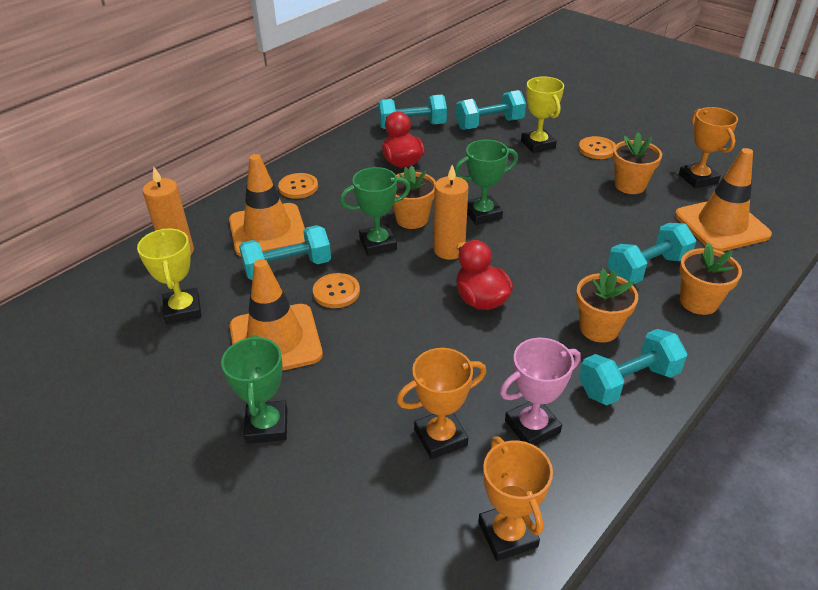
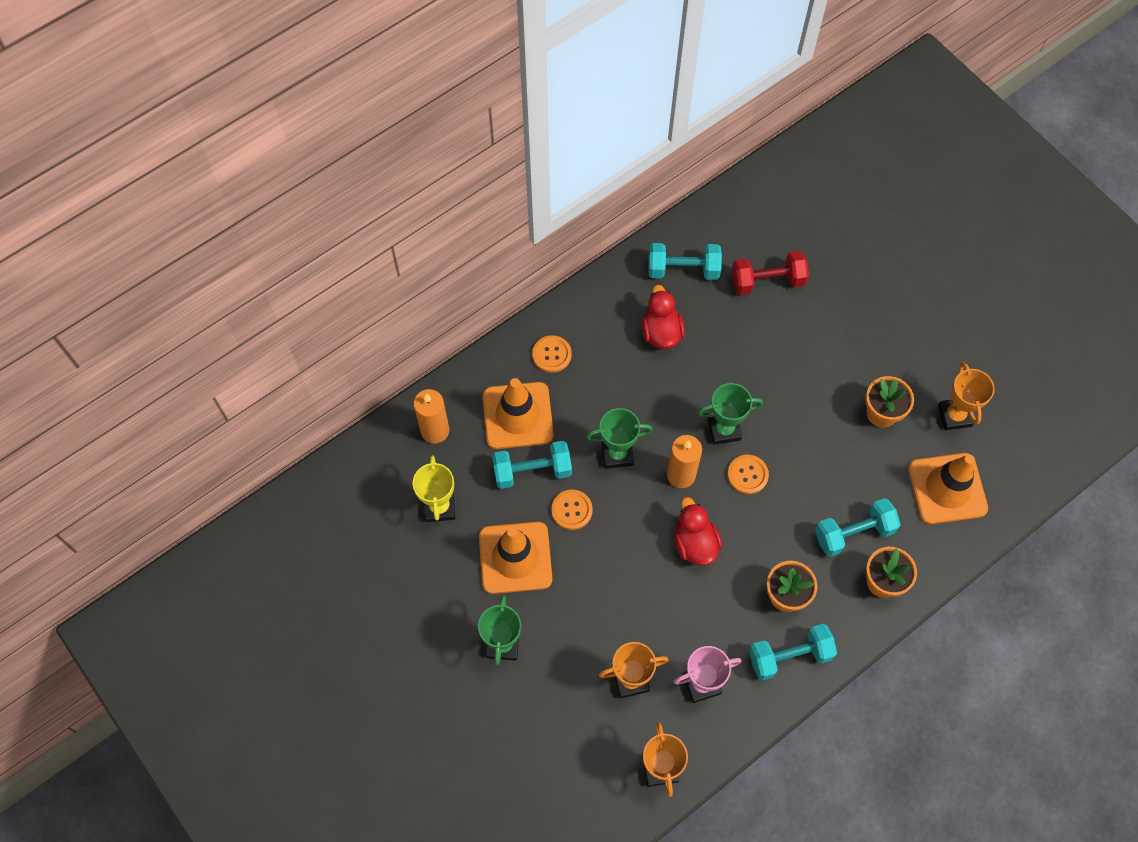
camera: 10 degrees right, 25 degrees up
(412, 219) = (655, 424): orange flower pot -> none
(489, 124) = (767, 281): turquoise dumbbell -> red dumbbell
(538, 144) = (809, 328): yellow trophy -> none
(597, 149) = (869, 347): orange button -> orange button (747, 475)

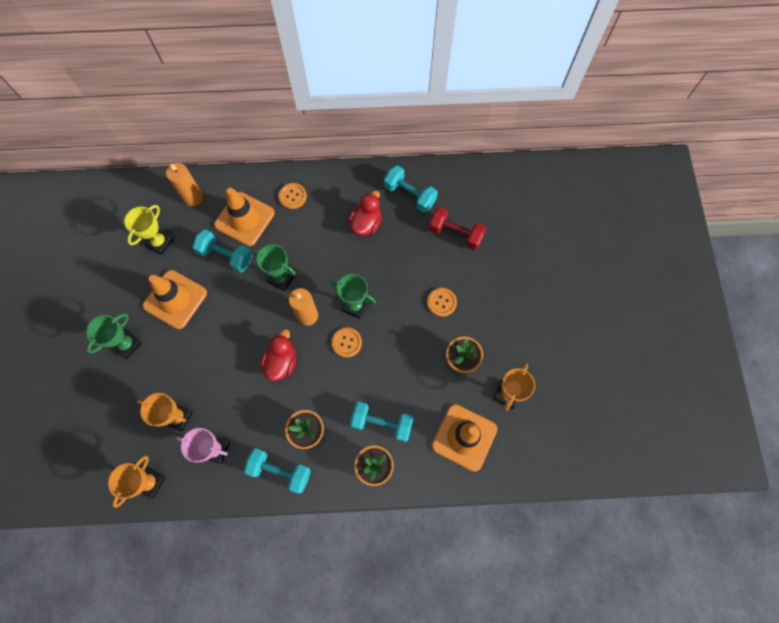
camera: 35 degrees right, 5 degrees up
(572, 510) = (229, 293): orange button -> orange button (441, 302)

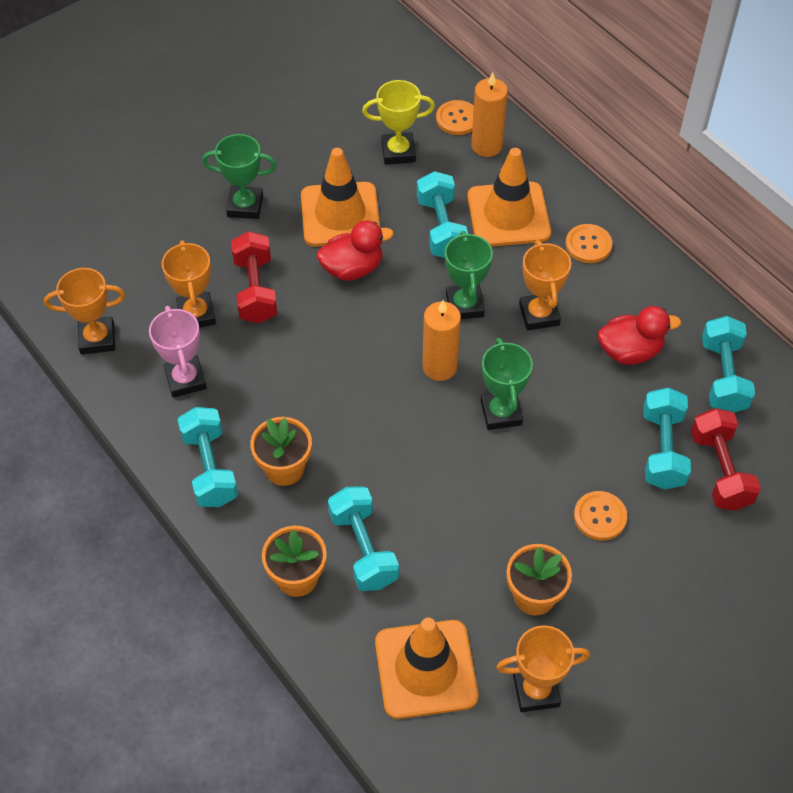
camera: 55 degrees right, 15 degrees down
(187, 375) = (255, 290): none -> red dumbbell
(281, 362) = (353, 378): red duck -> red duck (352, 268)
(314, 248) = (539, 314): none -> orange trophy
(346, 342) = (441, 435): orange button -> orange button (457, 119)
(427, 249) = (662, 450): none -> turquoise dumbbell

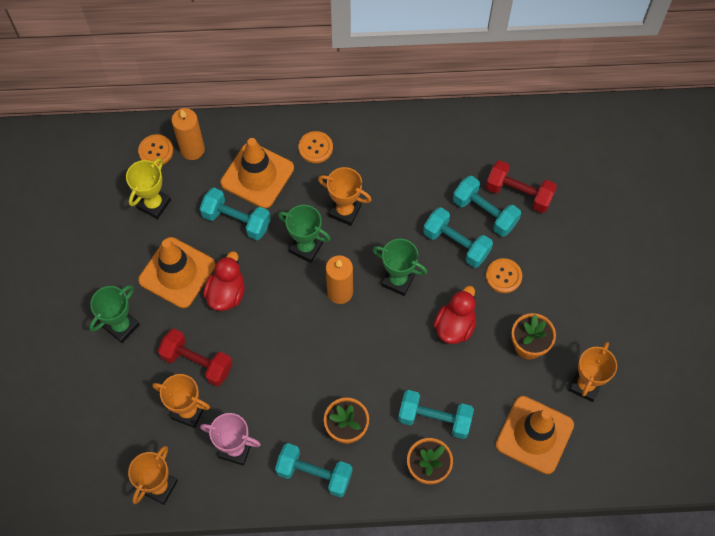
camera: 55 degrees left, 10 degrees up
(630, 351) = (408, 181): red duck -> red duck (454, 326)
(723, 376) = (461, 146): turquoise dumbbell -> turquoise dumbbell (456, 244)

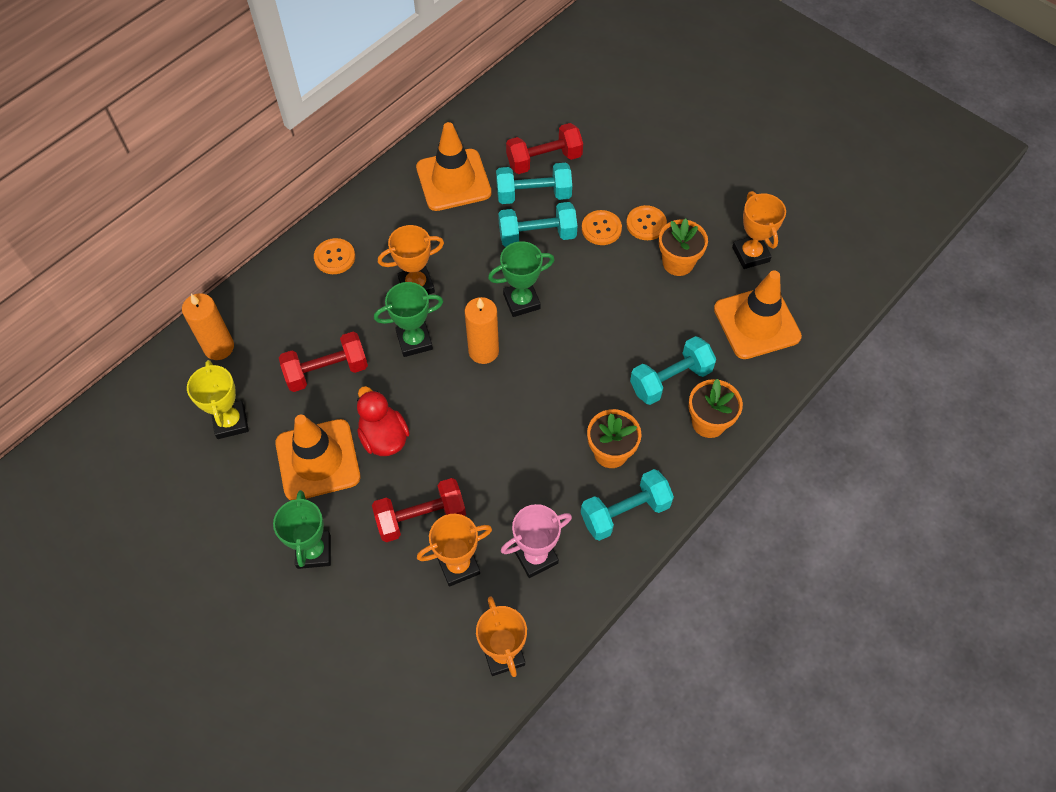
camera: 45 degrees left, 5 degrees down
(156, 151) = (183, 376): orange button -> orange button (646, 224)
(236, 220) = (327, 371): turquoise dumbbell -> red dumbbell
(257, 175) = (305, 320): orange traffic cone -> orange traffic cone (453, 180)
(454, 326) = (606, 297): red duck -> none

